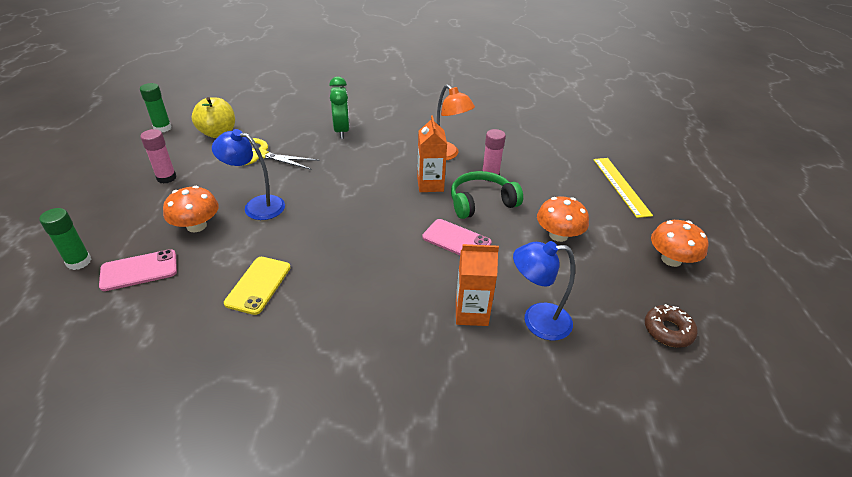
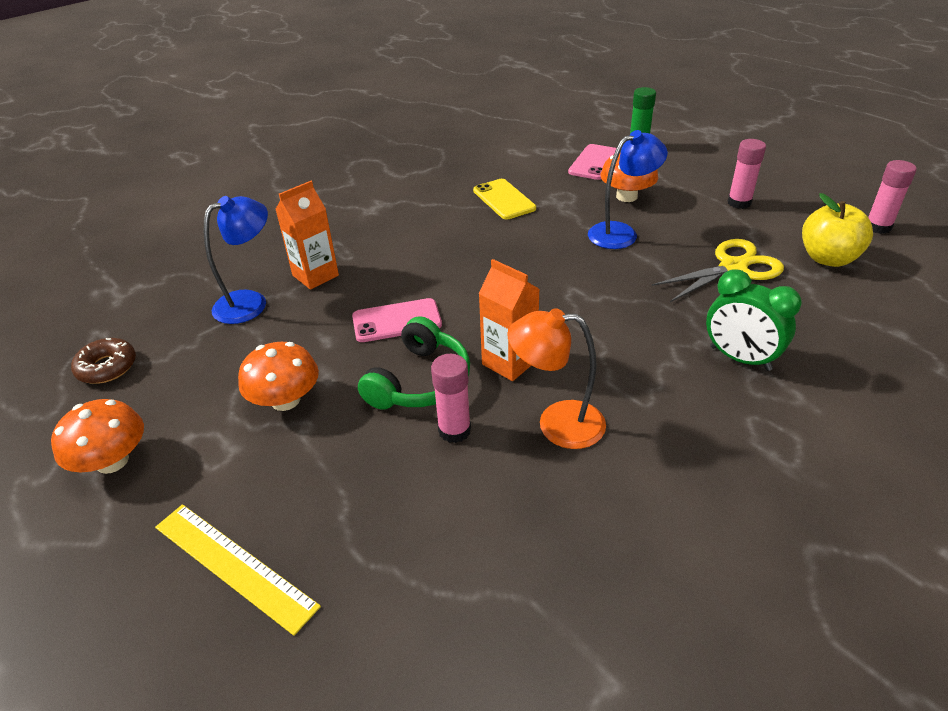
camera: 140 degrees right, 0 degrees up
(162, 128) = (878, 227): green glue stick -> pink glue stick

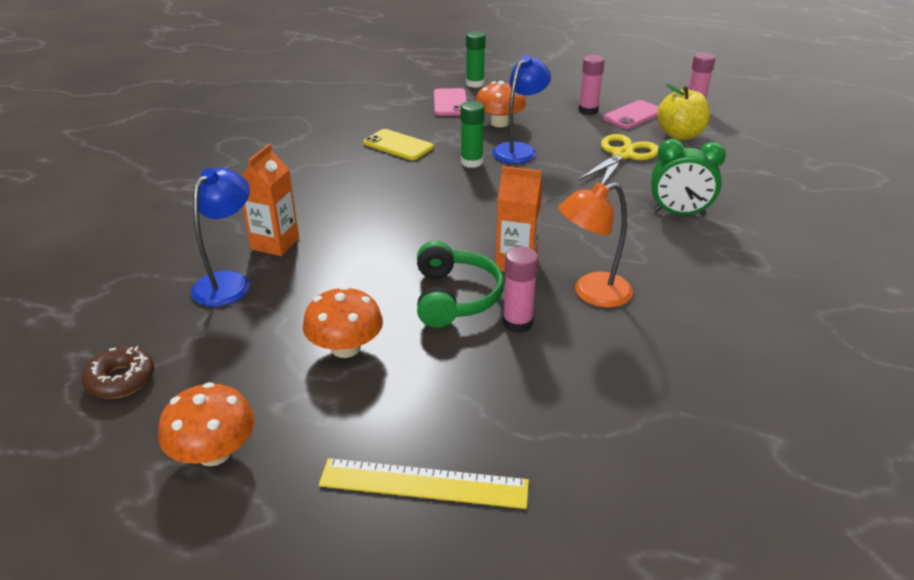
camera: 30 degrees left, 5 degrees down
(397, 321) = (390, 259): pink phone -> pink phone (633, 115)
(560, 235) = (471, 162): none -> green glue stick

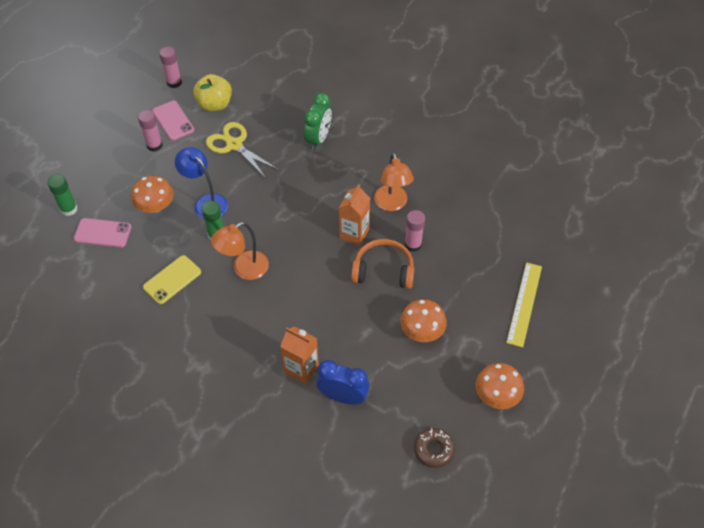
camera: 80 degrees left, 20 degrees up
(228, 282) = (343, 396): blue lamp -> blue clock
(425, 186) = (244, 269): none -> orange lamp
(455, 297) = (383, 271): green headphones -> orange headphones

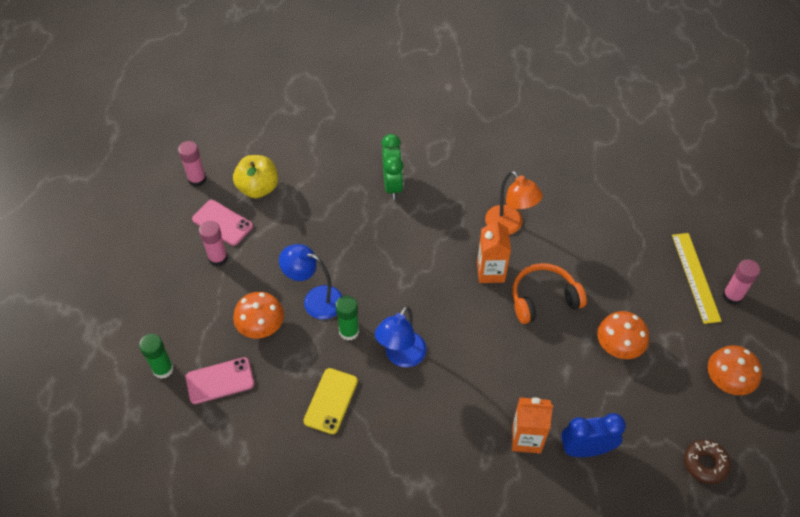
camera: 25 degrees left, 0 degrees up
(234, 145) = (307, 225): yellow scissors -> none
(244, 269) = (401, 357): orange lamp -> blue lamp
(413, 244) = (555, 260): pink glue stick -> pink glue stick (732, 296)

